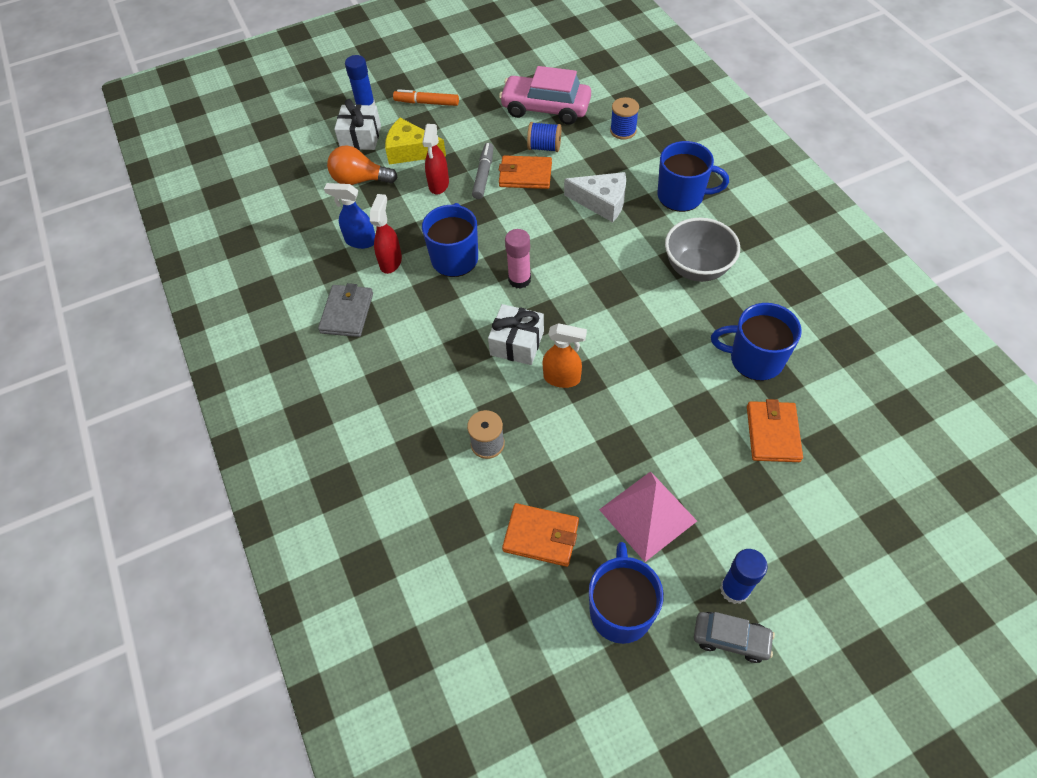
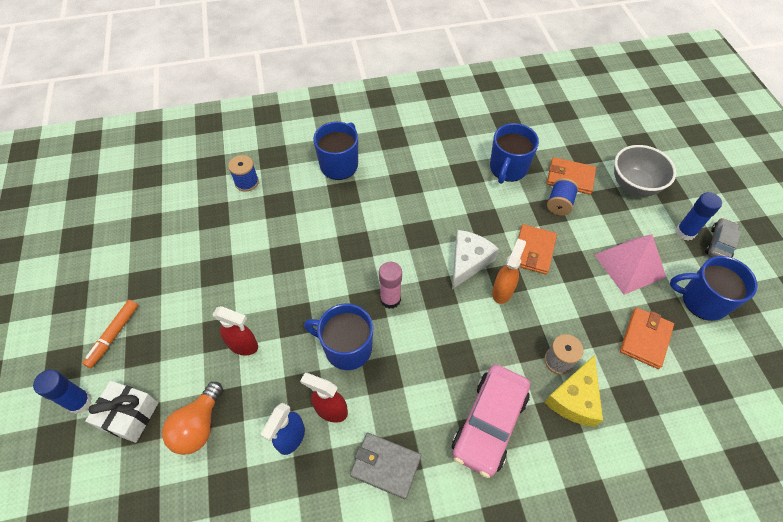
camera: 80 degrees left, 0 degrees up
(410, 151) = (180, 364): yellow cheese -> yellow cheese (575, 398)
(484, 175) = (249, 302): grey marker -> none
(517, 343) = (460, 316): white gift -> none
(525, 175) = (265, 267): orange wallet -> orange wallet (533, 251)
(544, 147) = (237, 244): blue spool -> blue spool (559, 204)
(545, 108) = (185, 231): pink car -> pink car (489, 423)
(602, 202) = (324, 218): white cheese -> white cheese (468, 261)
(697, 268) = (417, 176): grey bowl -> grey bowl (634, 185)

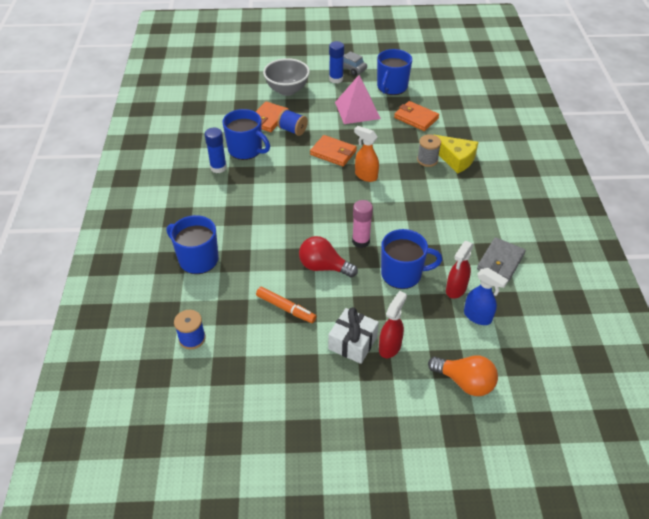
camera: 80 degrees left, 10 degrees down
(80, 402) = (435, 487): blue glue stick -> blue glue stick (218, 168)
(113, 335) = (363, 461): orange marker -> orange marker (286, 308)
(129, 415) = (452, 440): white gift -> white gift (353, 343)
(346, 269) = (324, 267): none -> red light bulb
(347, 348) = (402, 274): blue mug -> blue mug turned 120 degrees counterclockwise
(468, 261) = (334, 189): white cheese -> none
(489, 423) = (471, 202): pink car -> none

